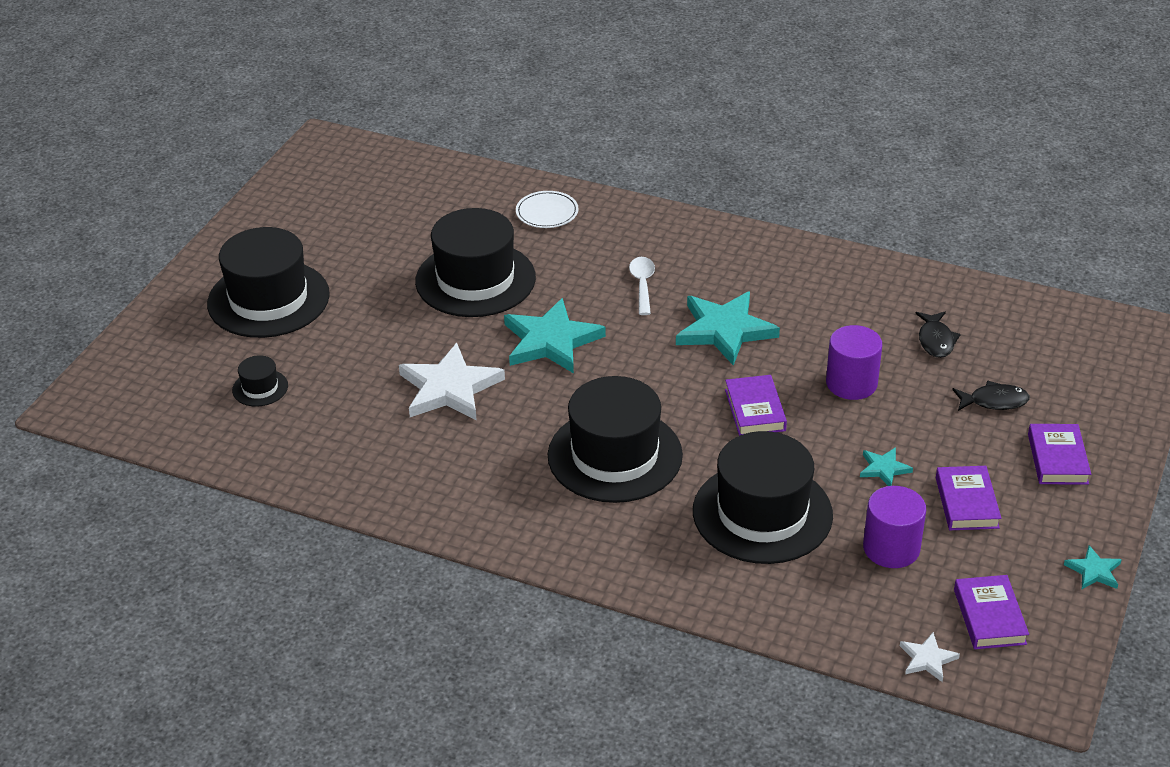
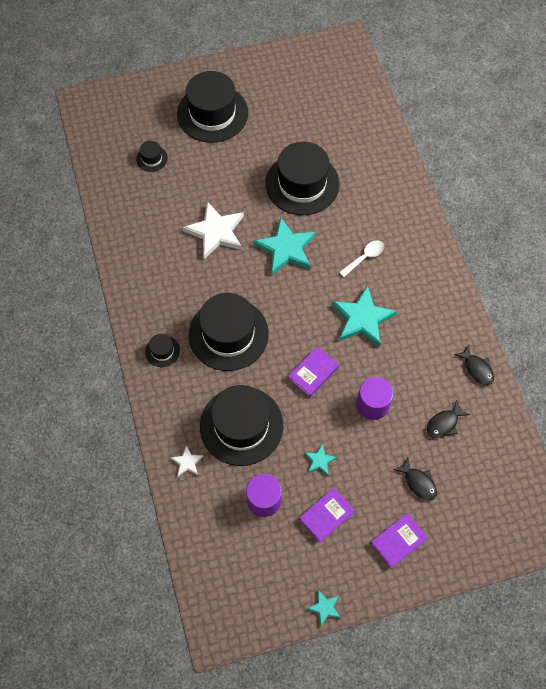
camera: 50 degrees right, 25 degrees up
(547, 212) = (383, 175): white plate -> none
(569, 531) = (162, 351): none -> black hat
(890, 279) = (477, 369): none -> black fish
(927, 659) = (200, 563): white star -> white star (187, 462)
(989, 617) = (251, 575): purple book -> none

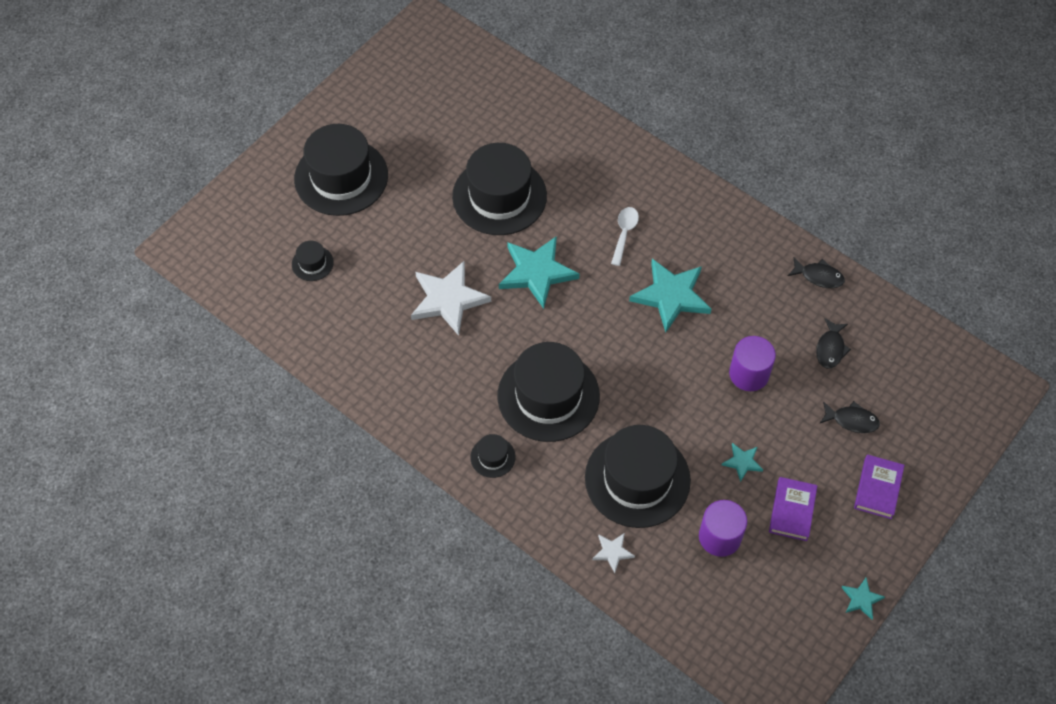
camera: 35 degrees left, 5 degrees down
(313, 373) = (666, 380): purple book -> none

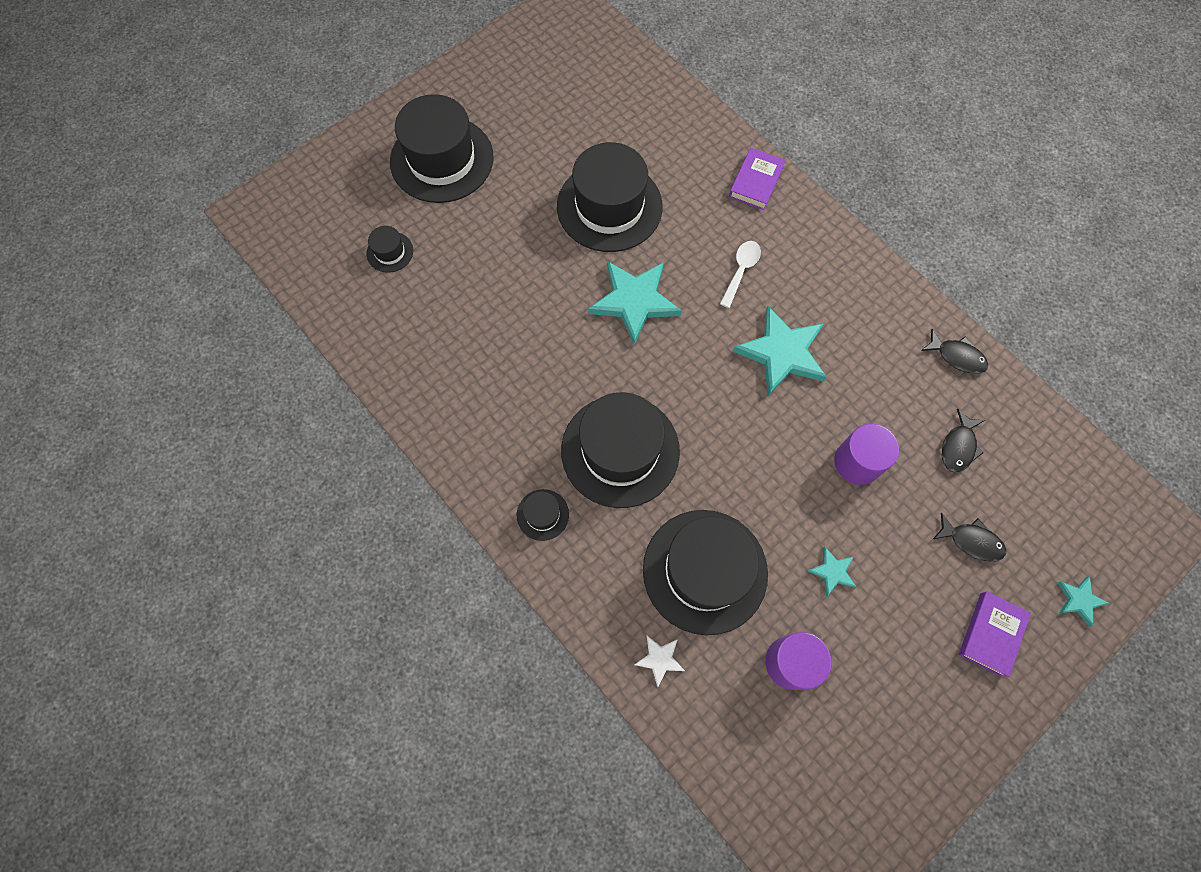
camera: 10 degrees right, 10 degrees up
(448, 299) = (530, 317): white star -> none
(792, 511) = (882, 644): purple book -> purple book (756, 182)
(861, 599) = (951, 777): turquoise star -> turquoise star (1079, 600)

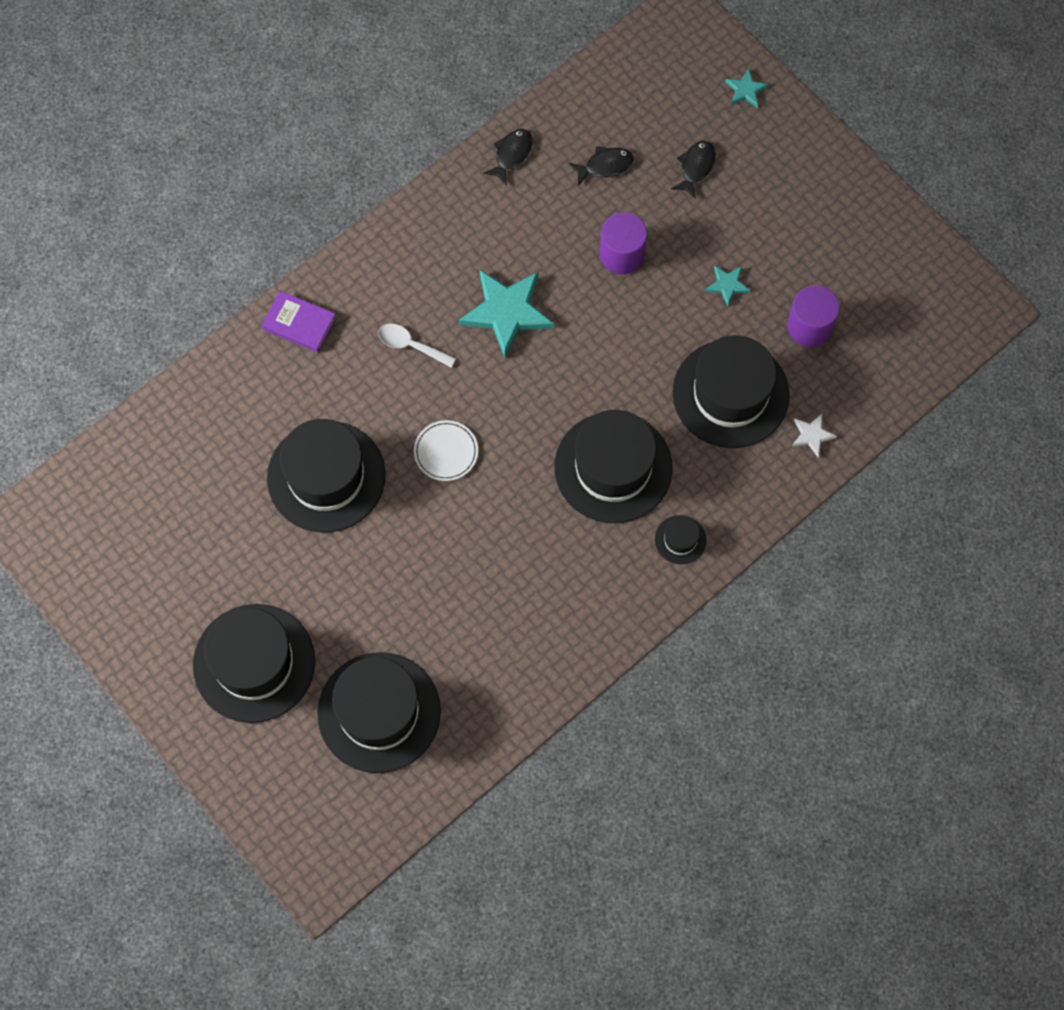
camera: 90 degrees left, 0 degrees up
(390, 252) = (379, 712): black hat -> black hat, size x2.32
(634, 301) = (446, 452): turquoise star -> white plate
(958, 447) = (605, 166): black fish -> black fish turned 45 degrees counterclockwise
(991, 634) = (778, 163): purple book -> none

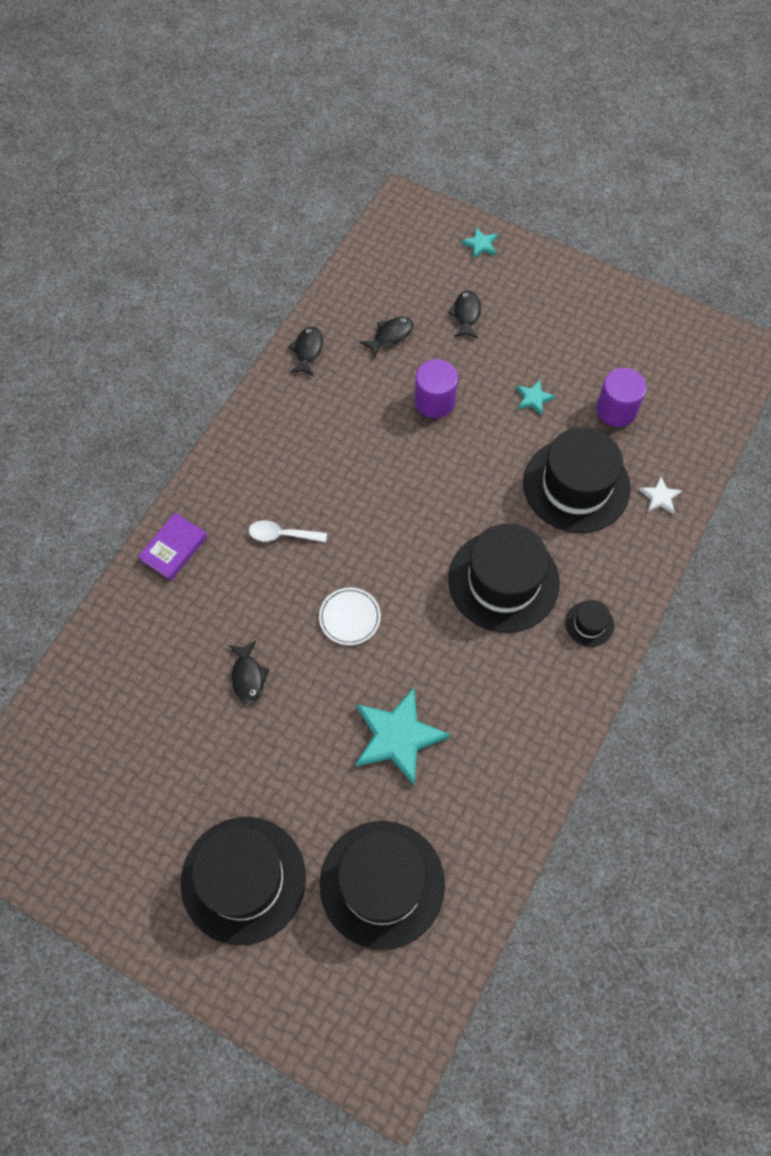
camera: 20 degrees left, 5 degrees down
(299, 324) = (174, 549): purple book -> purple book turned 60 degrees counterclockwise
(326, 476) = (248, 677): black hat -> black fish
(507, 312) = (356, 479): turquoise star -> turquoise star (398, 737)

